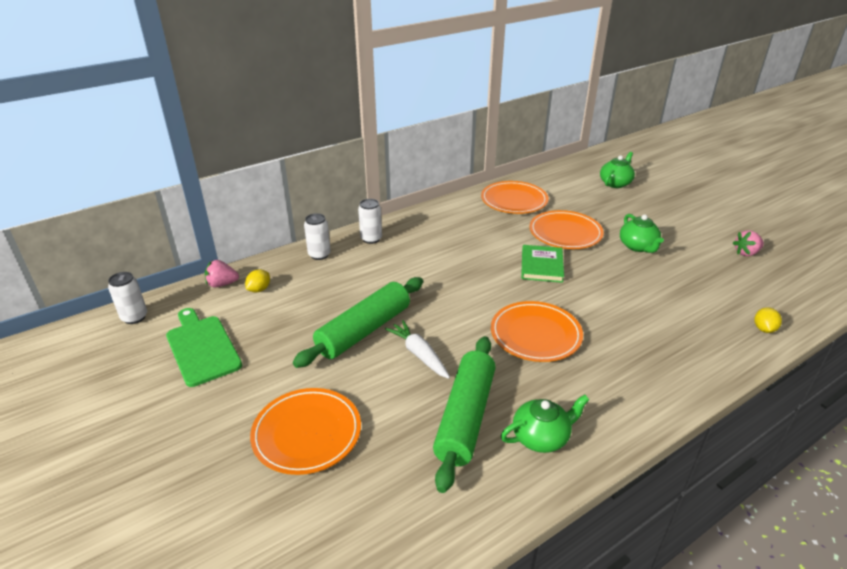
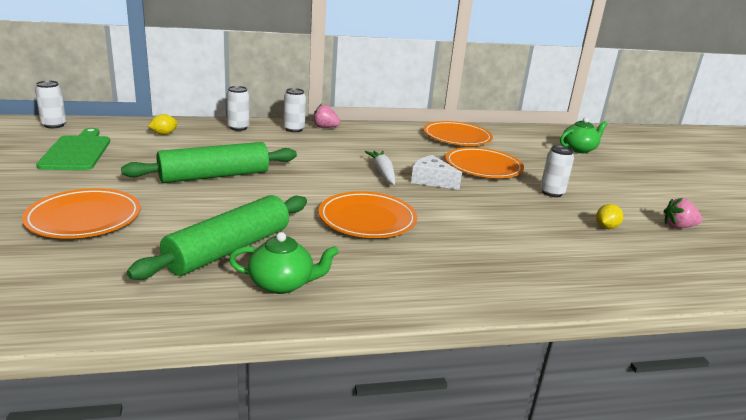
camera: 20 degrees right, 10 degrees down
(222, 284) = (140, 124): pink strawberry -> pink strawberry (325, 127)
(419, 354) = (242, 201): white carrot -> white carrot (382, 173)
(542, 266) = (431, 180): green book -> white cheese
(638, 246) = (552, 193): green teapot -> white can
(764, 329) = (633, 284): yellow lemon -> yellow lemon (606, 227)

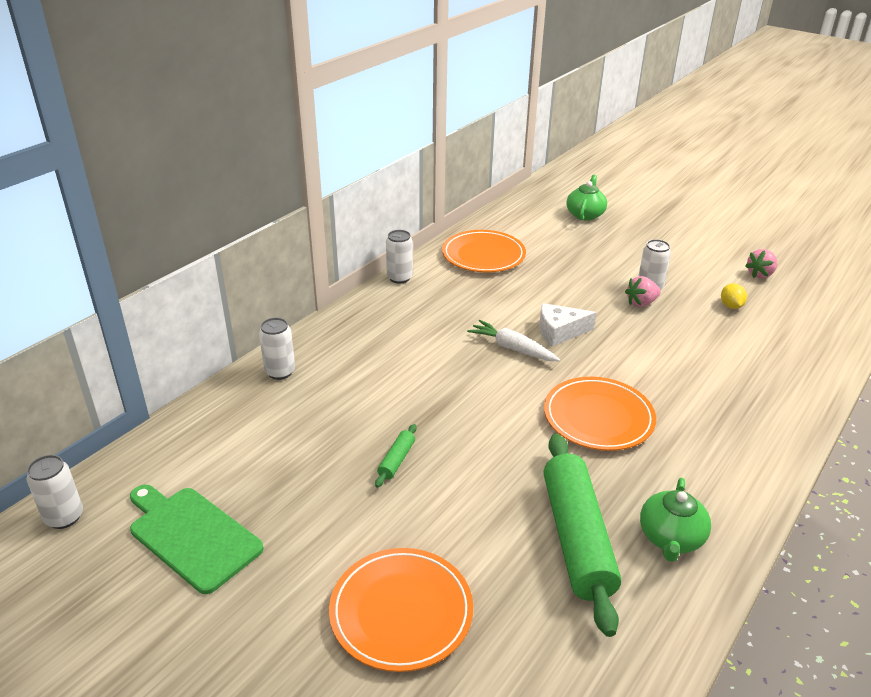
camera: 40 degrees left, 10 degrees up
(164, 134) = (225, 437): yellow lemon -> none
(214, 176) = (396, 460): green rolling pin -> green rolling pin, size x0.41
(282, 284) = (670, 538): green teapot -> green teapot turned 150 degrees clockwise
(294, 129) = (336, 337): white can -> white can (399, 278)
(325, 127) = (357, 314): pink strawberry -> pink strawberry (641, 303)
(483, 167) = (563, 286): orange plate -> none

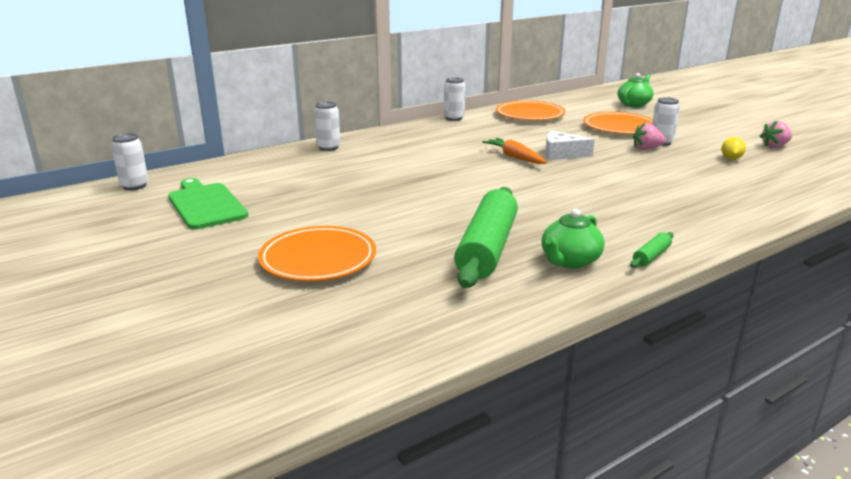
camera: 20 degrees right, 10 degrees down
(396, 460) = (377, 194): green rolling pin -> green rolling pin (651, 256)
(512, 348) = (515, 157): white carrot -> orange carrot
(598, 417) = (558, 196): orange plate -> orange plate (619, 127)

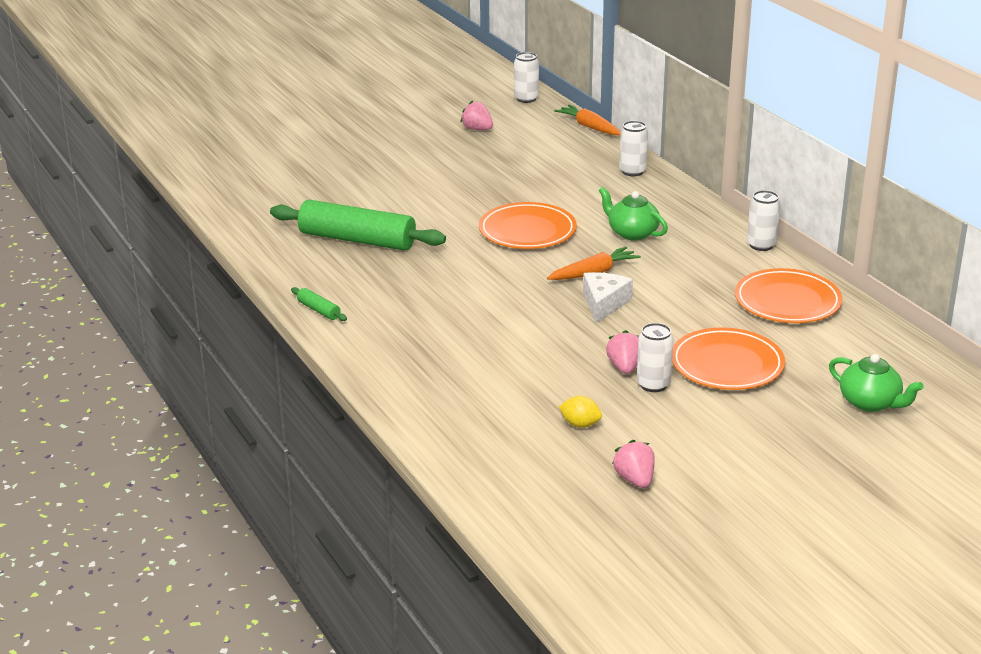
camera: 95 degrees right, 5 degrees up
(206, 204) = (477, 129): green cutting board -> pink strawberry
(226, 161) = (589, 127): none -> orange carrot
(318, 259) = (360, 176): orange plate -> orange plate (527, 231)
(569, 261) = (322, 272): green teapot -> green teapot (632, 233)

